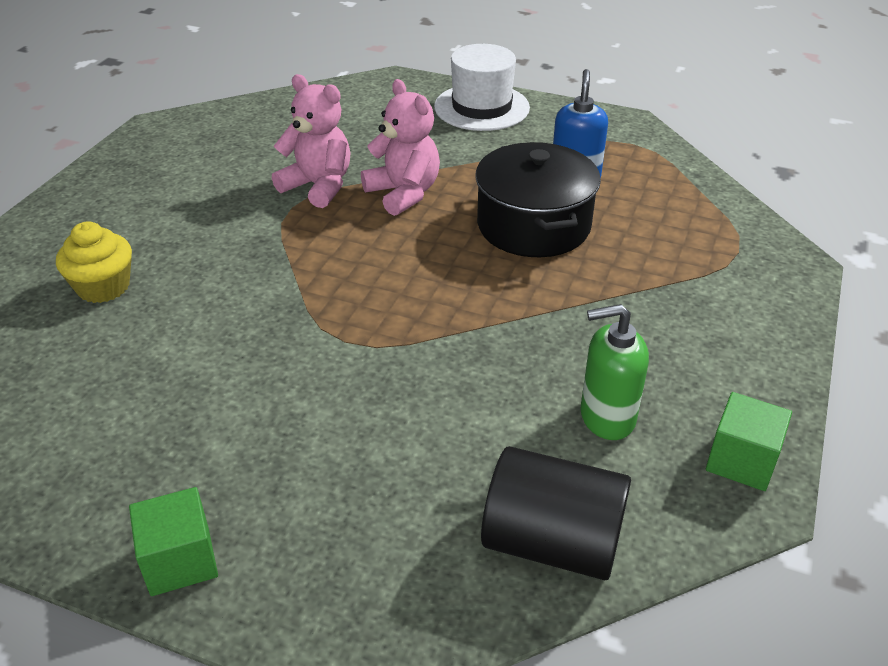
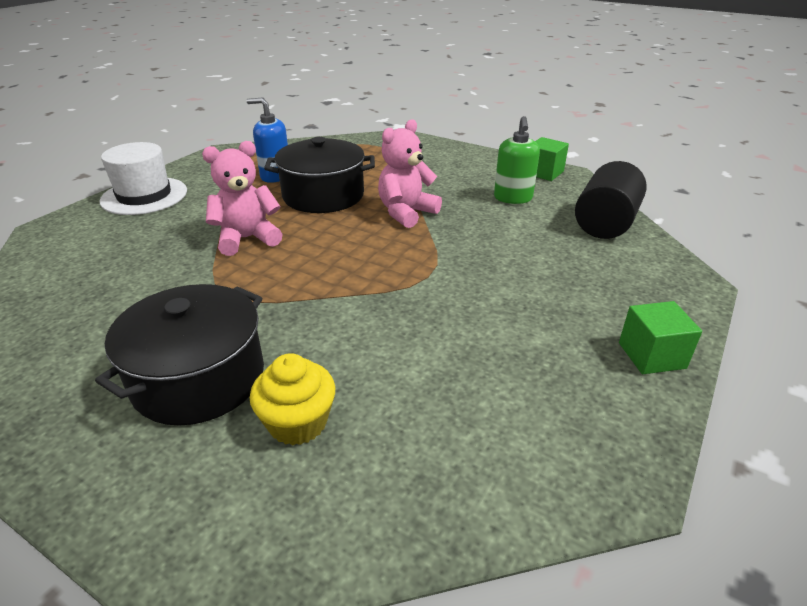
camera: 80 degrees left, 5 degrees down
(165, 223) = (199, 378): none -> black pot
(318, 186) = (203, 278): pink teddy bear -> pink teddy bear (406, 213)

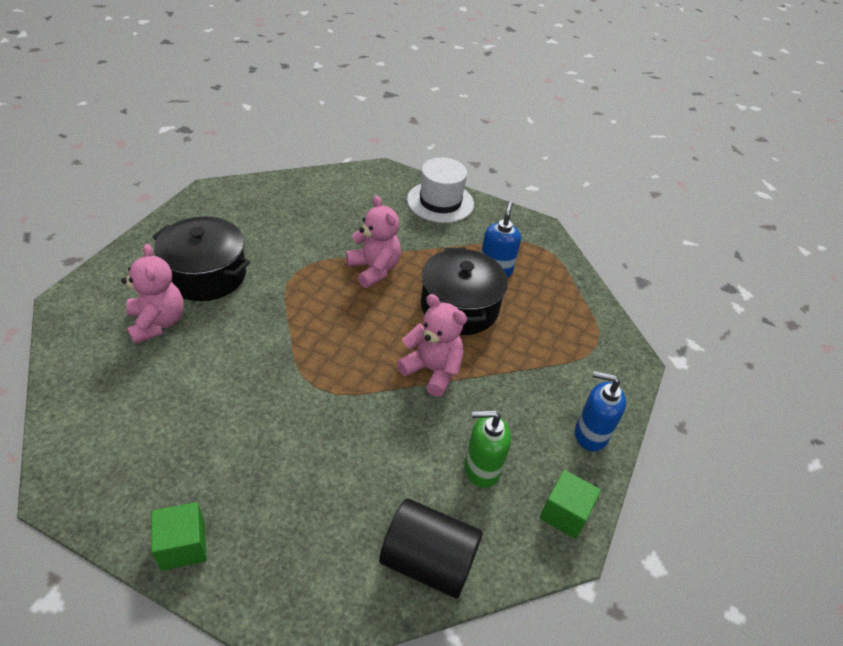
camera: 80 degrees right, 10 degrees up
(298, 422) = (157, 323): yellow cupcake -> pink teddy bear
(472, 157) = (590, 434): none -> blue soap dispenser

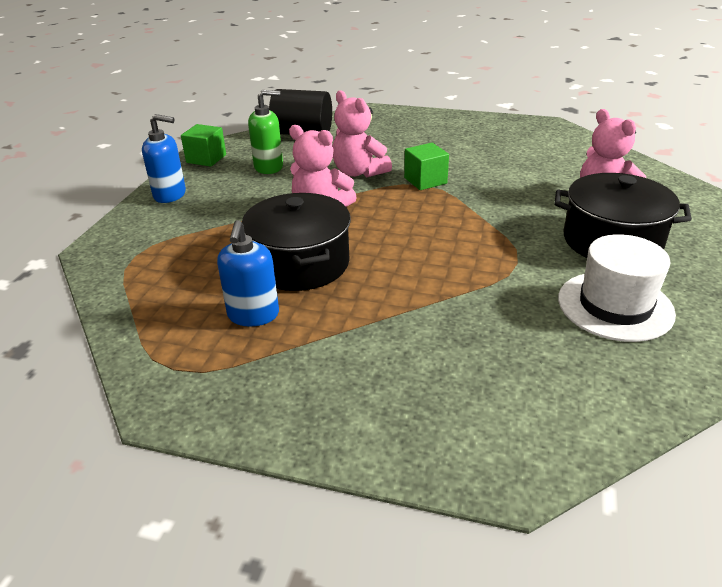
camera: 175 degrees right, 10 degrees down
(183, 545) = (454, 120): green cube -> green cube (425, 180)
(374, 269) = (422, 283): pink teddy bear -> pink teddy bear (359, 172)
(440, 202) = (361, 420): white hat -> white hat (615, 306)

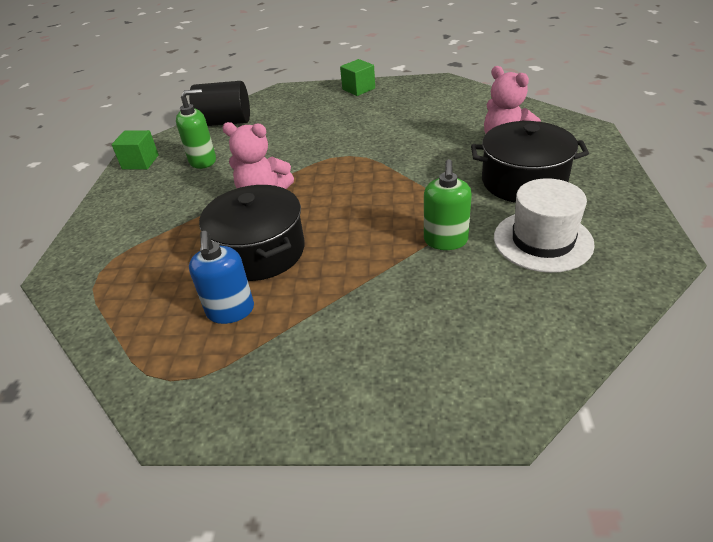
camera: 10 degrees left, 5 degrees up
(170, 195) = (116, 204): blue soap dispenser -> none
(359, 172) = (288, 152): pink teddy bear -> none
(425, 180) = (350, 151): green cube -> green cube (358, 89)
(503, 287) = (445, 240): none -> green soap dispenser

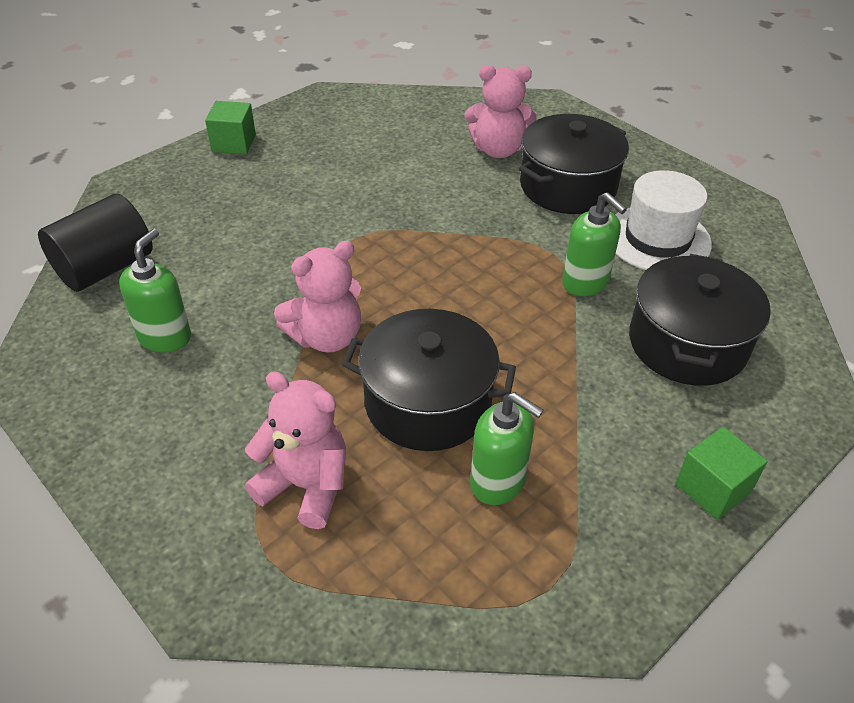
camera: 50 degrees left, 5 degrees up
(140, 162) = (59, 389): green cube -> green cube (713, 488)
(155, 254) = (306, 486): none -> pink teddy bear
(230, 311) = (498, 482): blue soap dispenser -> green soap dispenser
(460, 313) = (687, 343): none -> black pot

